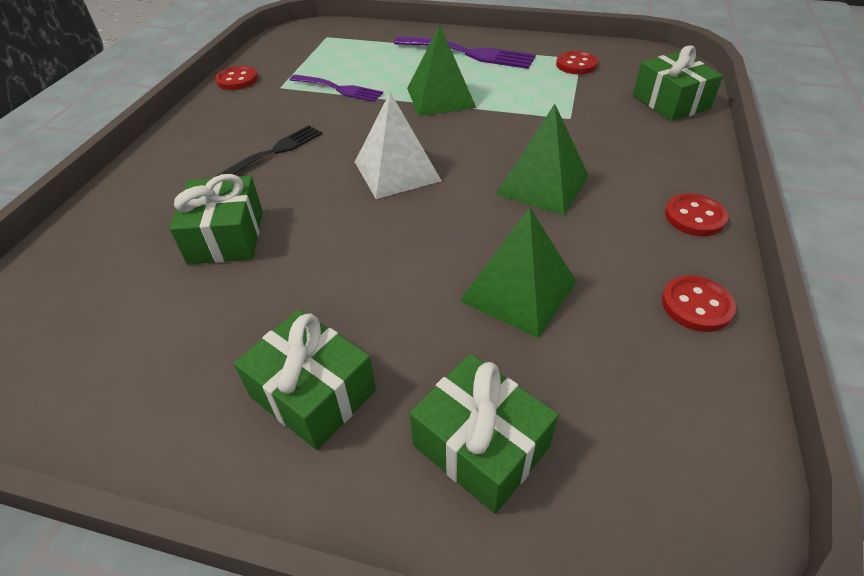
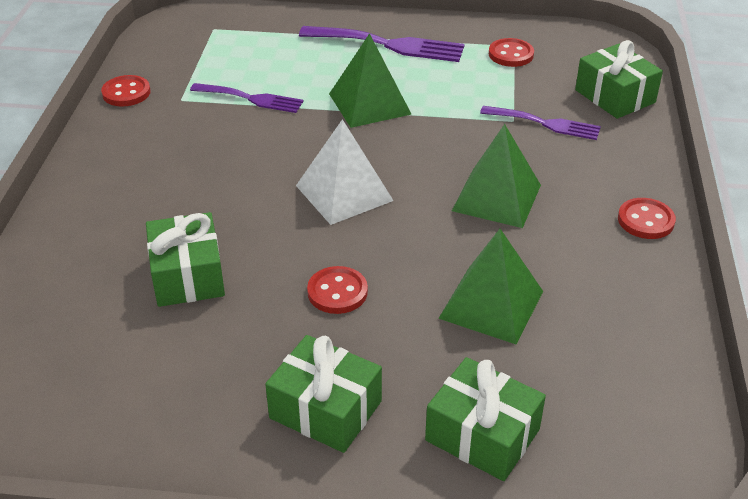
camera: 10 degrees left, 5 degrees down
(275, 151) = (205, 179): black fork -> none
(600, 122) = (545, 123): none -> purple fork
(696, 305) = (651, 303): red button -> red button (337, 292)

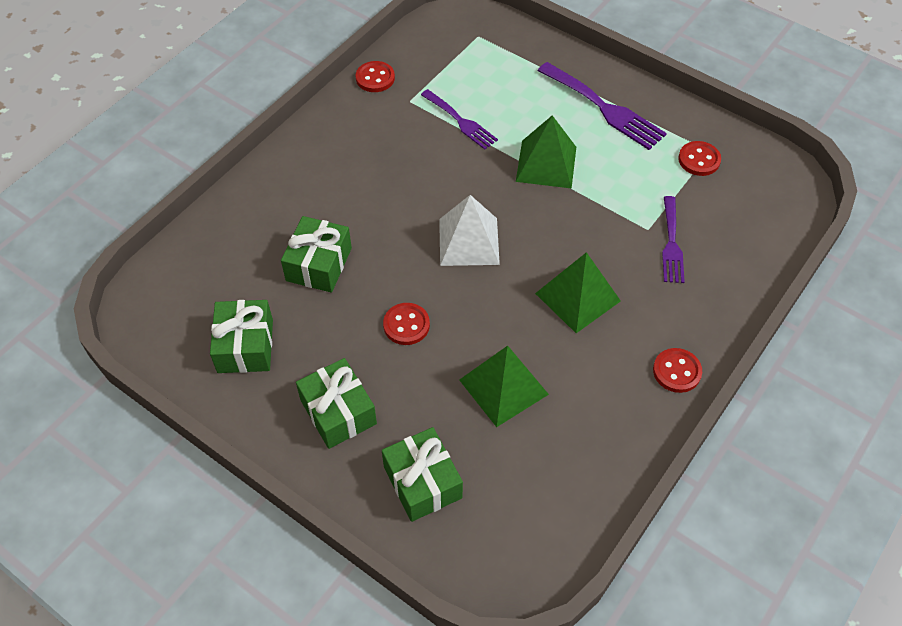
camera: 30 degrees right, 15 degrees up
(545, 123) = (671, 244): purple fork -> purple fork turned 45 degrees clockwise
(615, 96) = (753, 241): green gift -> green gift (245, 346)

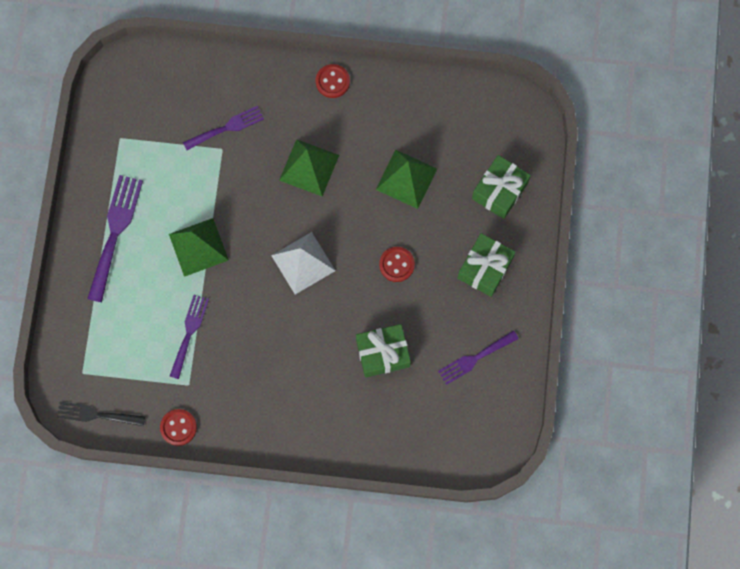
camera: 120 degrees left, 20 degrees up
(245, 346) = (475, 358): green gift -> purple fork
(432, 31) = (96, 414): none -> black fork
(699, 160) = (133, 142): red button -> none

